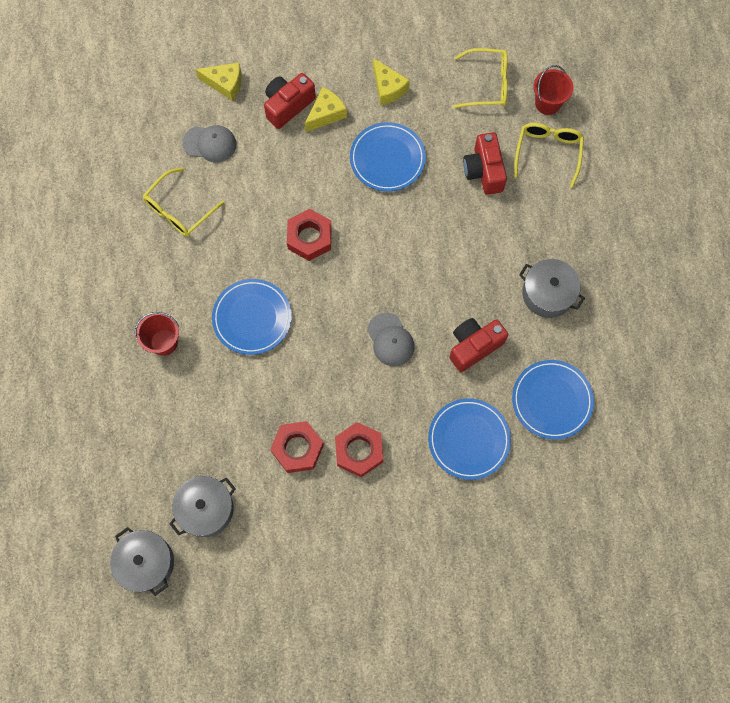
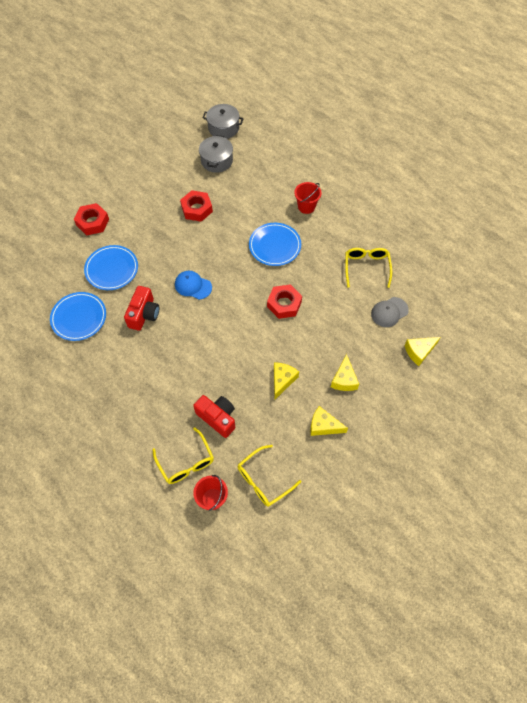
camera: 140 degrees right, 10 degrees down
(288, 105) = (370, 367): red camera -> none
(359, 451) = (165, 227): red nut -> red nut (92, 222)
(387, 159) = (282, 380): blue plate -> yellow cheese
(390, 340) = (193, 286): grey cap -> blue cap
(547, 294) = (121, 372): grey pot -> none

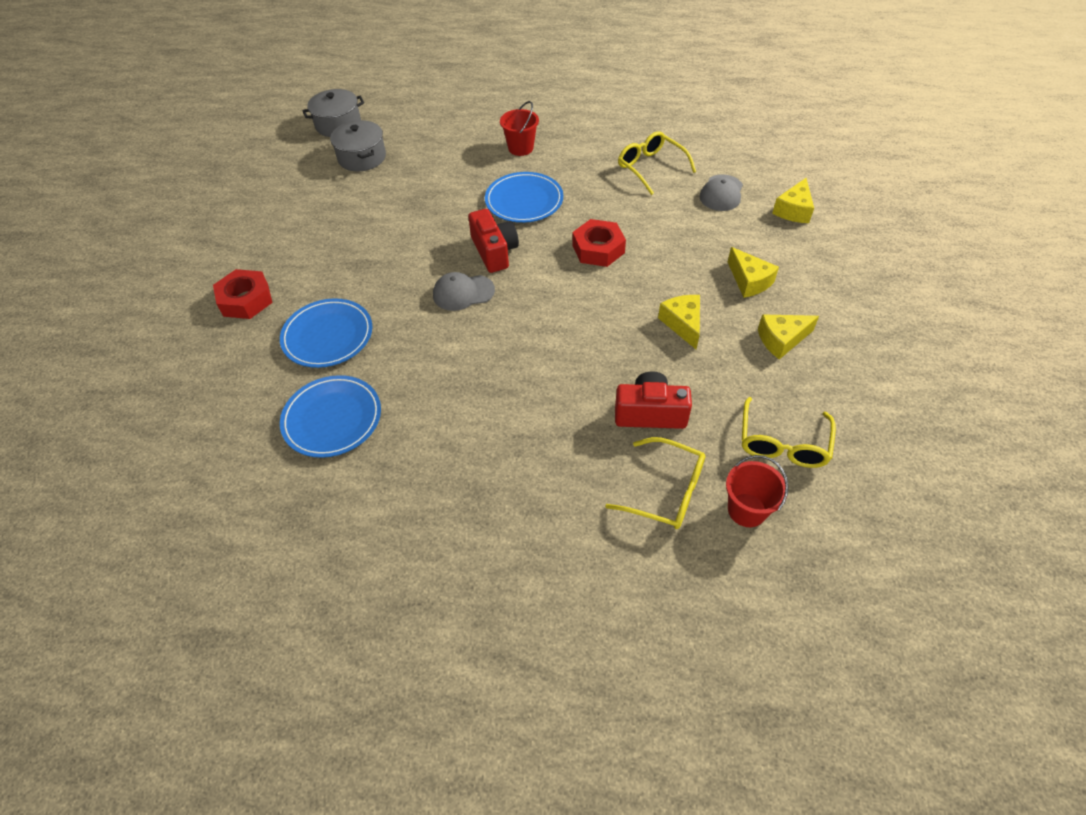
camera: 35 degrees left, 10 degrees down
(144, 314) = (427, 359): red camera -> red camera (494, 252)
(193, 286) = (463, 293): blue cap -> grey cap
(197, 209) = (385, 214): red nut -> none

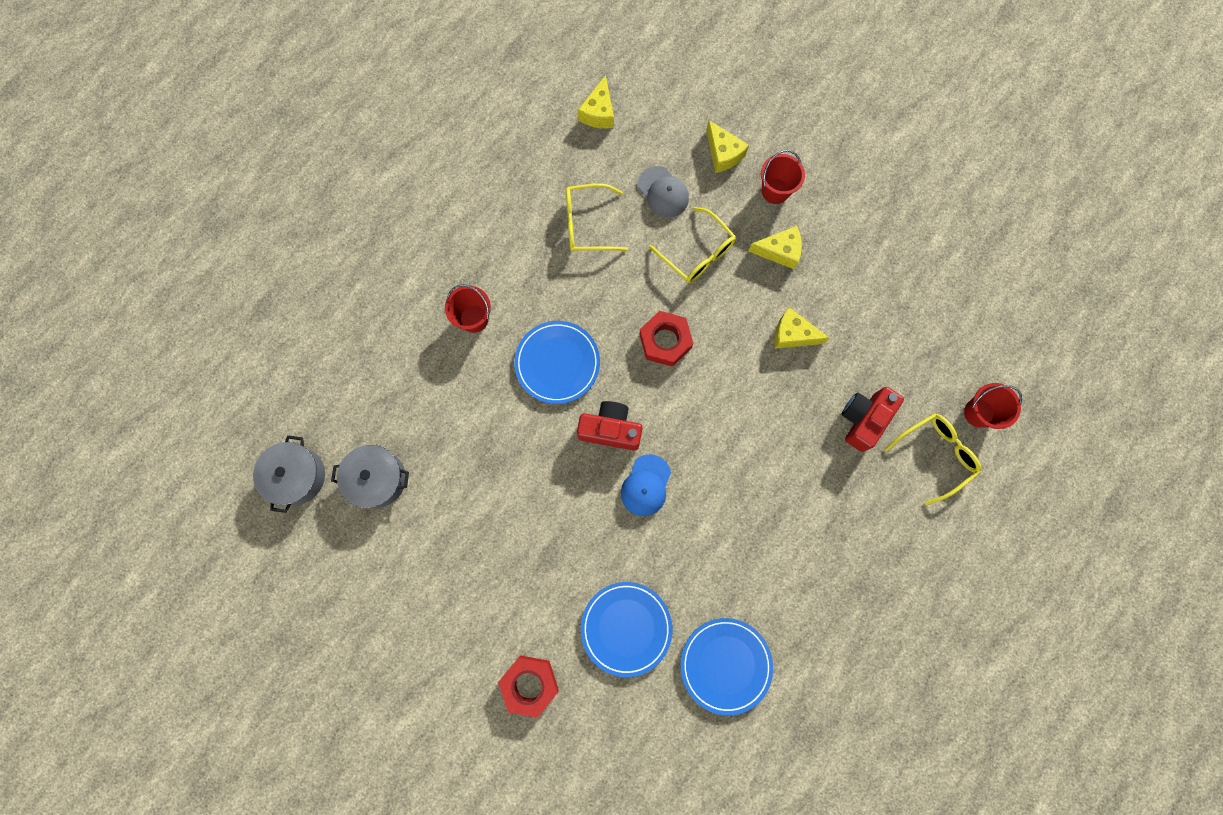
camera: 60 degrees left, 25 degrees up
(463, 293) = (646, 485): grey cap -> blue cap
(781, 340) = (852, 275): yellow cheese -> yellow cheese (599, 112)
(782, 443) = (941, 348): yellow glasses -> yellow glasses (697, 253)
(799, 254) = (775, 191): none -> red bucket

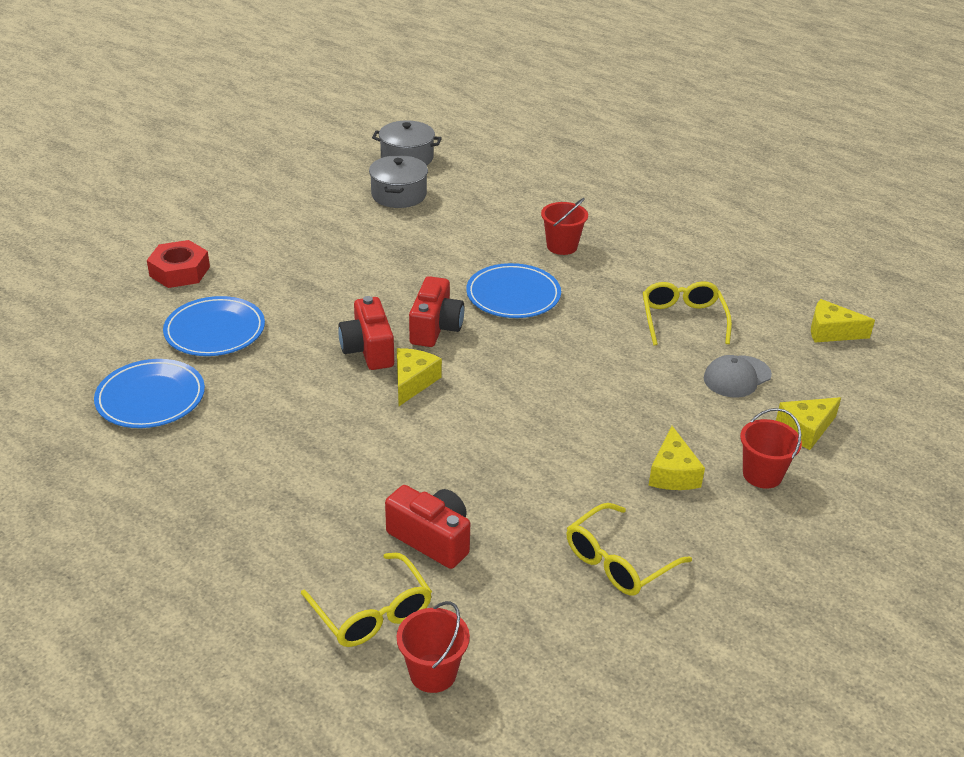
camera: 90 degrees right, 40 degrees down
(646, 485) = (368, 350): blue cap -> red camera
(665, 341) = (541, 370): red nut -> none
(697, 253) = (658, 401): yellow glasses -> yellow glasses (618, 561)
(792, 334) = (554, 478): yellow cheese -> yellow cheese (413, 382)

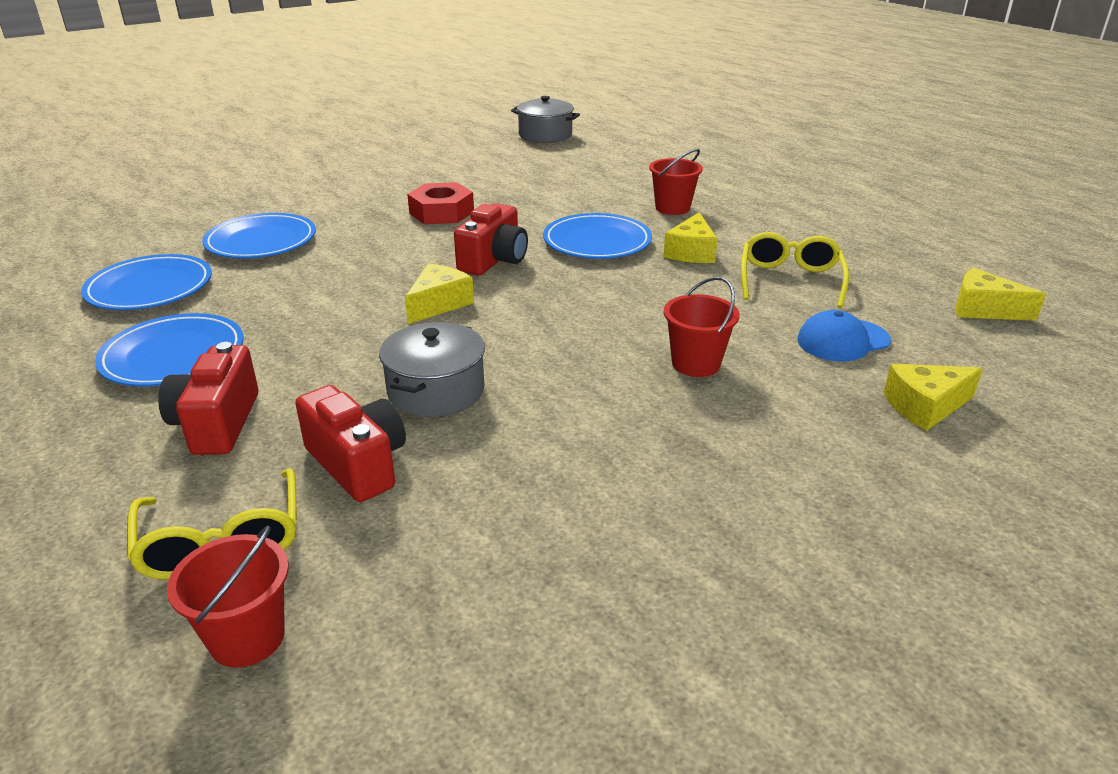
camera: 15 degrees right, 5 degrees down
(179, 271) = (265, 195): red nut -> red nut (441, 212)
(224, 465) = (173, 356): none -> blue plate
(368, 350) = (408, 271): red camera -> red camera (217, 423)
(399, 195) = (521, 159): grey pot -> grey pot (436, 391)
(618, 561) = (596, 529): yellow glasses -> none
(673, 473) = (718, 433): yellow cheese -> yellow cheese (691, 252)
(737, 377) = (842, 340): grey cap -> blue cap
(762, 475) = (847, 451): red bucket -> red bucket (696, 364)

